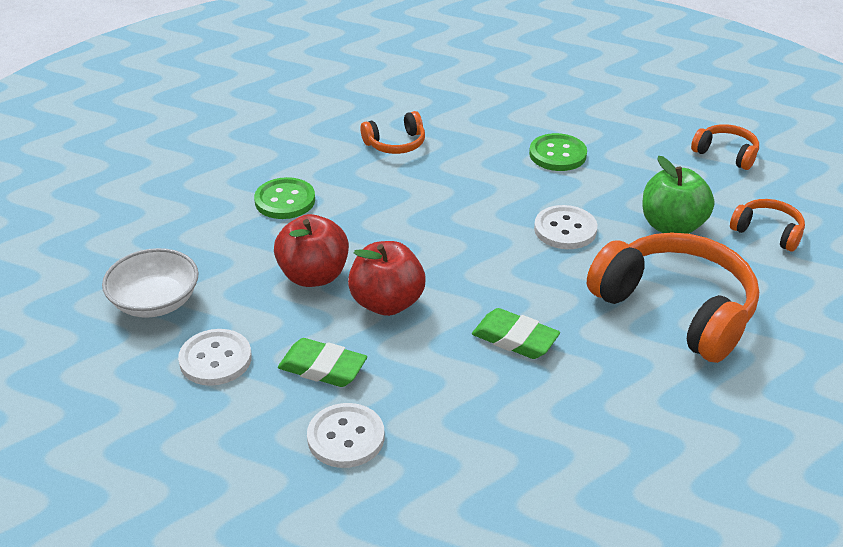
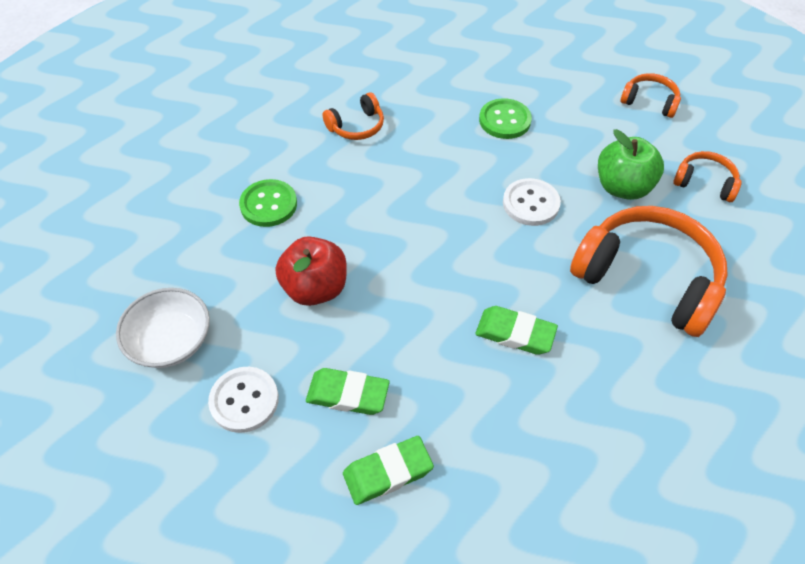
camera: 10 degrees left, 15 degrees up
(346, 437) = (388, 472): white button -> green eraser
(387, 303) = (390, 310): red apple -> none

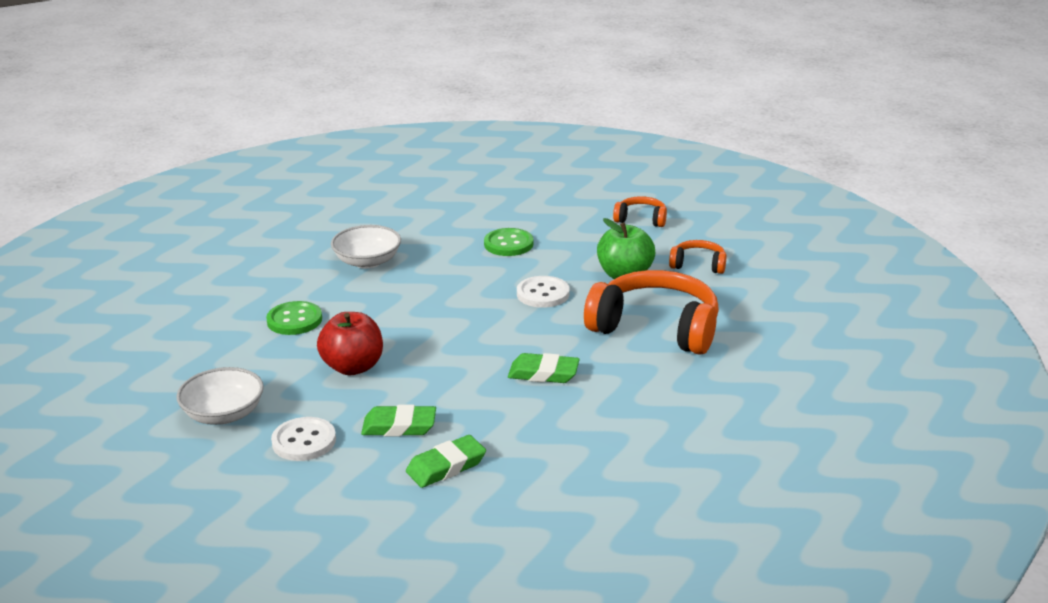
camera: 10 degrees left, 25 degrees down
(356, 126) = (367, 262): orange headphones -> white bowl

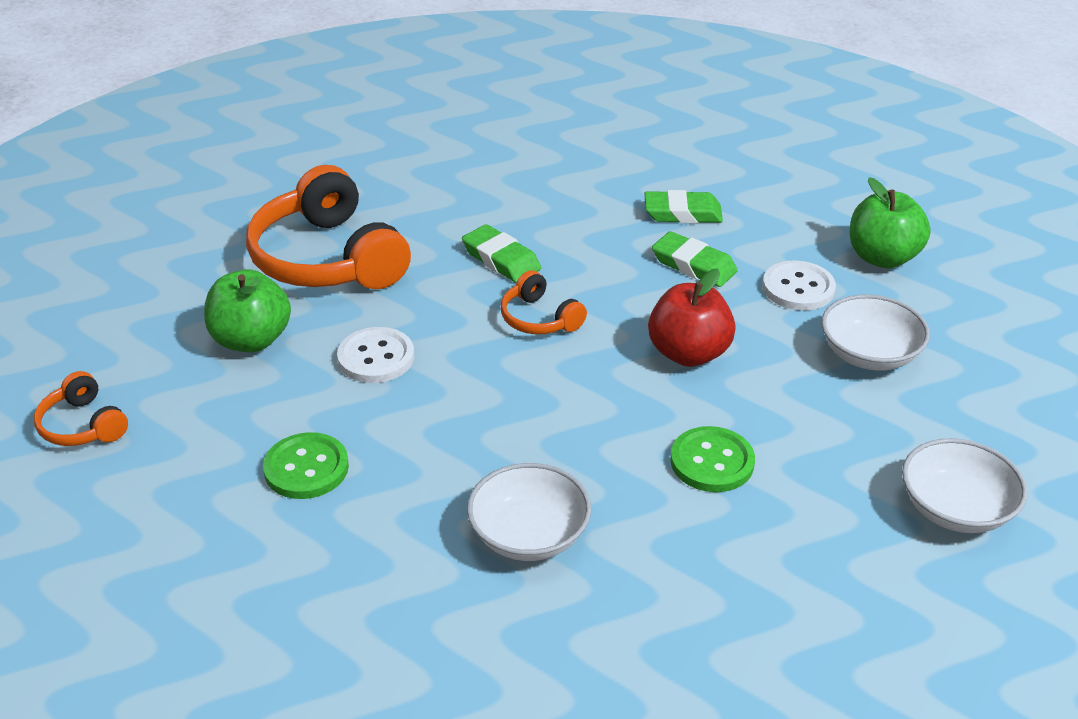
camera: 145 degrees left, 10 degrees up
(134, 350) = (955, 509): none -> white bowl
(246, 497) = (882, 257): none -> green apple
(698, 265) = (154, 315): orange headphones -> orange headphones (539, 318)

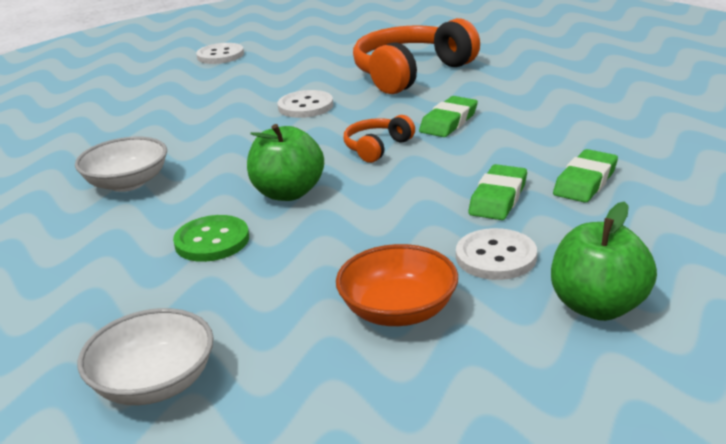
camera: 80 degrees right, 10 degrees down
(83, 425) = (220, 55): orange headphones -> white button
(251, 340) = (310, 72): green apple -> green apple (288, 193)
(306, 468) = (190, 110): green button -> none
(682, 213) = (585, 182): green eraser -> green eraser turned 45 degrees clockwise
(688, 353) = (357, 213): red apple -> none
(869, 354) = (398, 310): white bowl -> orange bowl

